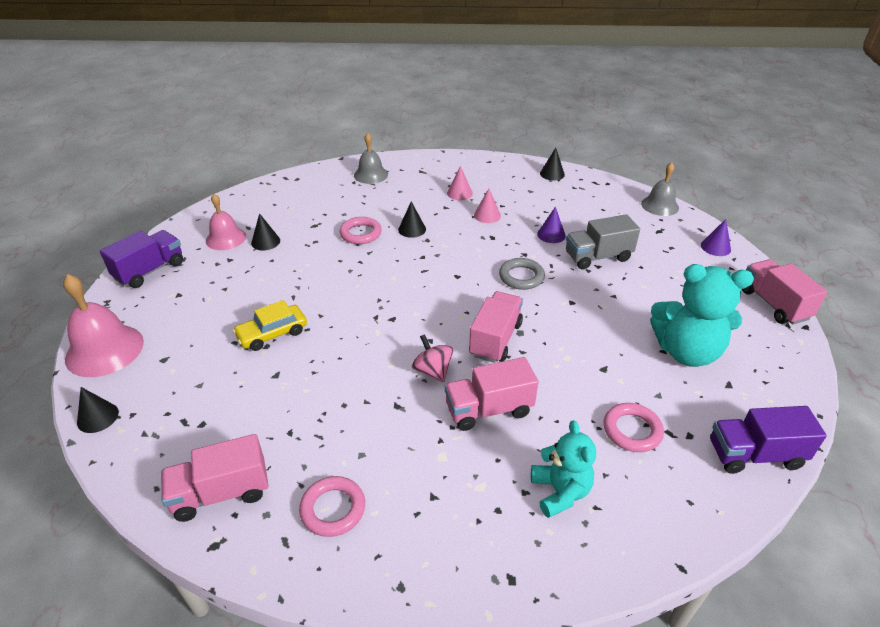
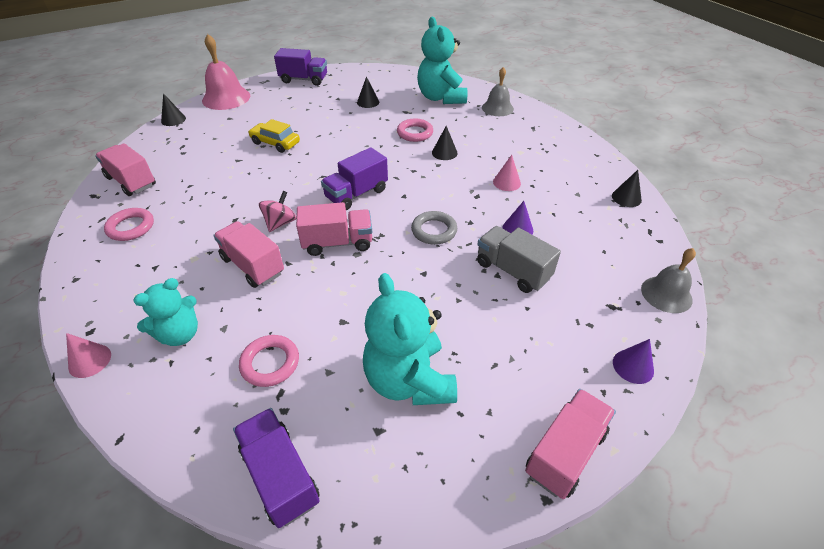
camera: 60 degrees right, 5 degrees up
(226, 238) = (358, 88): pink bell -> none
(315, 196) = (441, 98): none -> turquoise teddy bear
(429, 304) = (356, 194): none -> purple truck
(459, 193) = (524, 157): pink cone -> pink cone (90, 360)

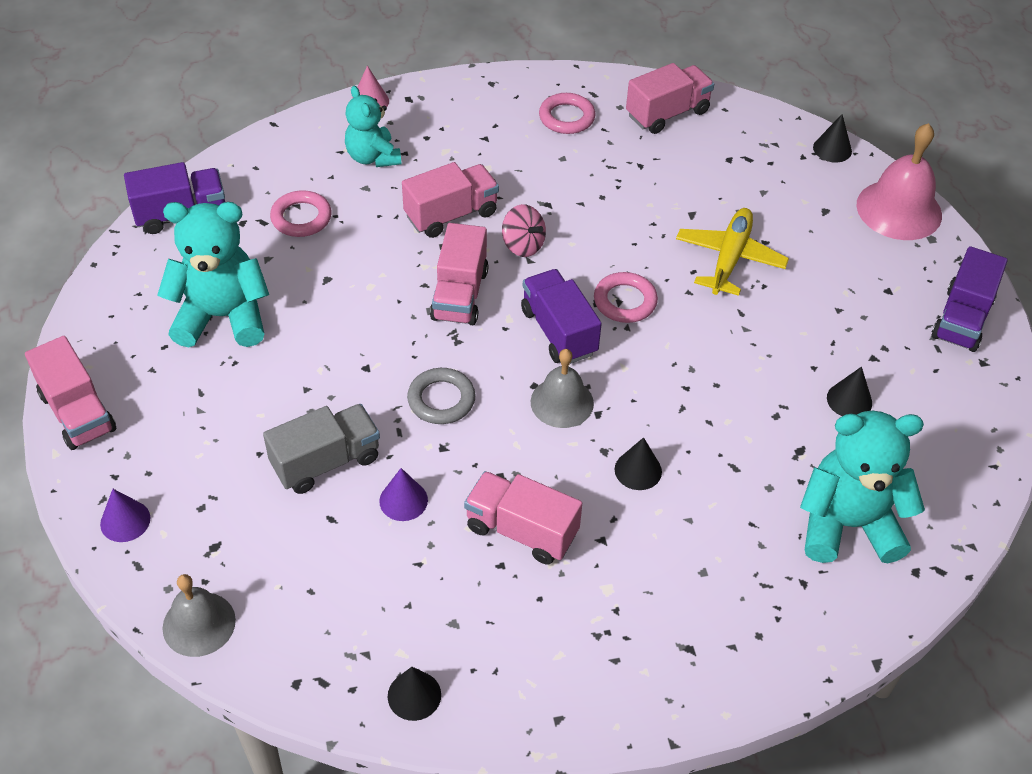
camera: 105 degrees right, 5 degrees up
(275, 143) = (729, 258): yellow car -> yellow plane
(415, 133) = (715, 445): pink ring -> pink ring (625, 301)
(497, 108) = (783, 613): grey bell -> grey bell (562, 402)
(506, 182) = (521, 530): pink cone -> pink truck

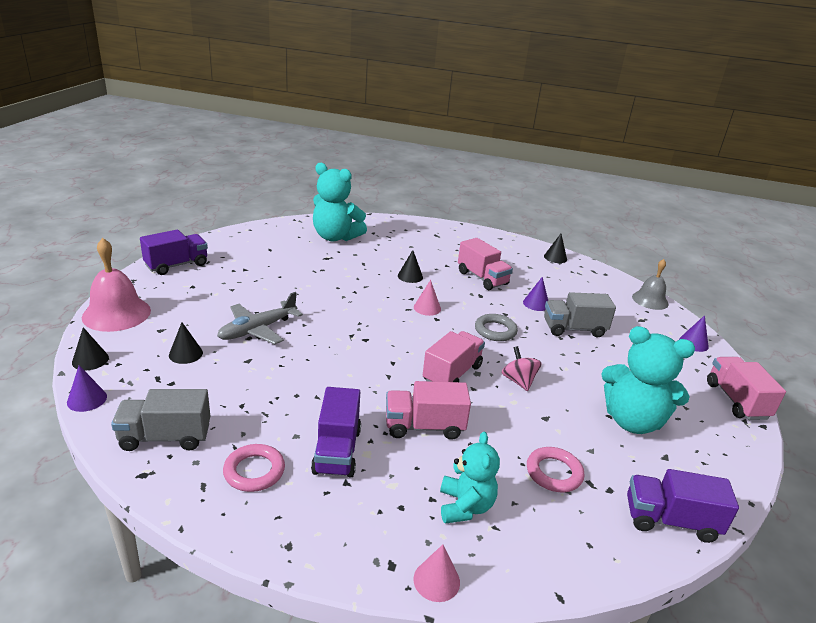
camera: 155 degrees left, 20 degrees down
(523, 245) = (385, 386): pink spinning top -> pink spinning top (518, 381)
(559, 331) = (402, 334): purple truck -> purple truck (337, 451)
(562, 402) = (427, 308): grey bell -> pink cone
(625, 301) = (348, 333): pink ring -> none
(667, 114) = (165, 437): pink truck -> grey truck
(729, 258) = (257, 330): yellow plane -> grey plane
(774, 115) = (87, 399): none -> purple cone
(849, 400) = (280, 262): black cone -> black cone (185, 354)

